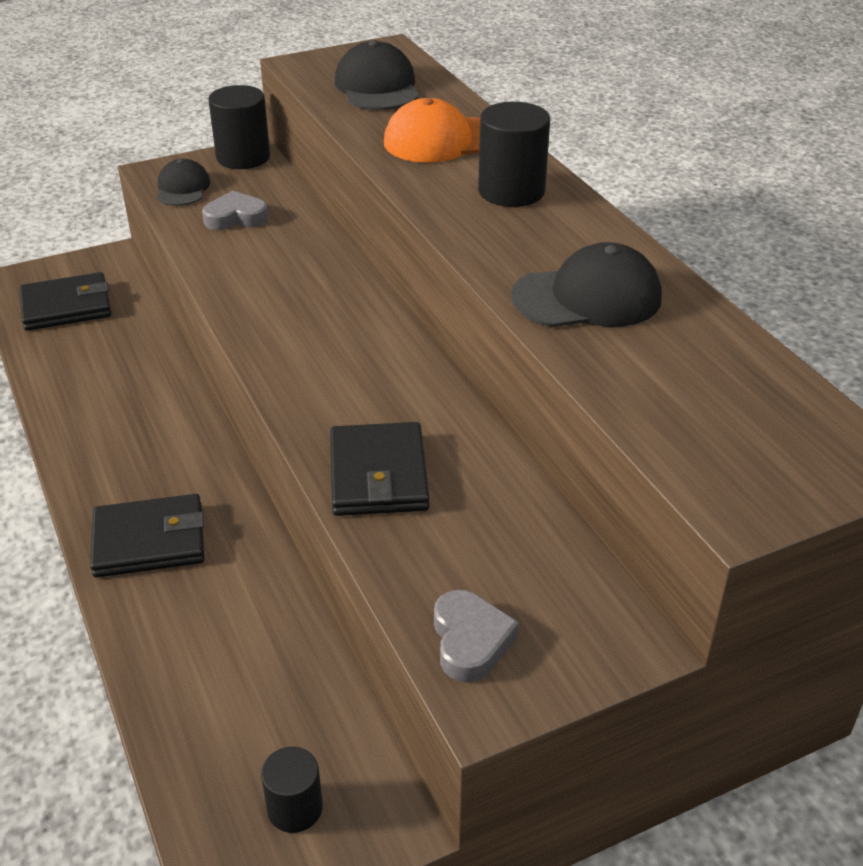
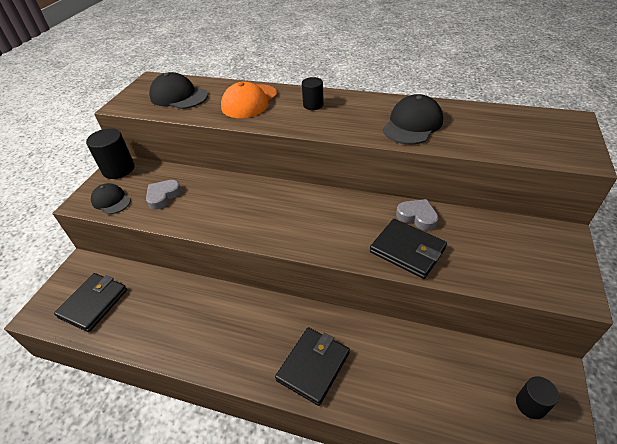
camera: 45 degrees left, 5 degrees up
(470, 641) = (537, 279): grey heart -> grey heart (417, 217)
(511, 191) = (313, 105): black cylinder -> black cylinder, size x0.61

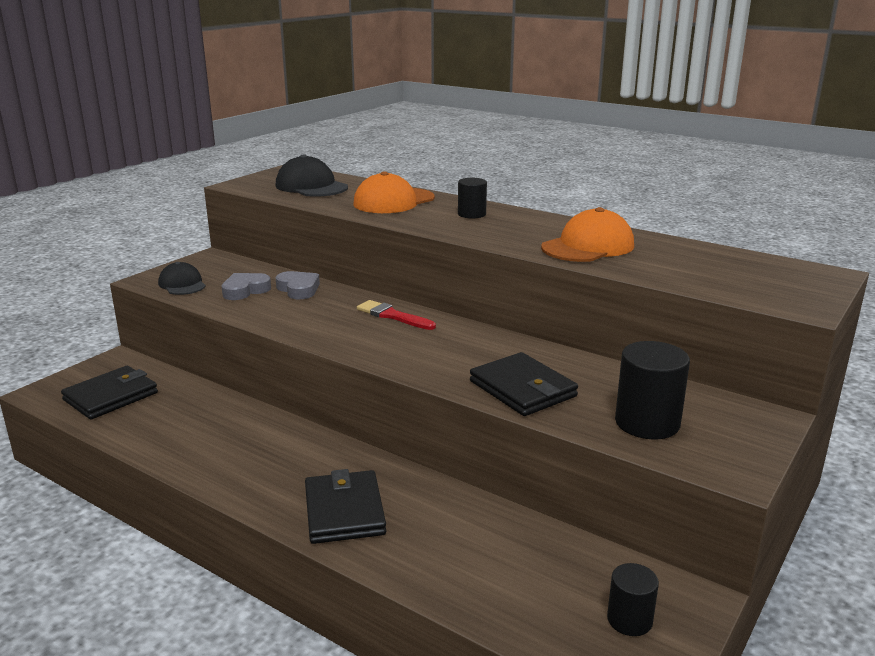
camera: 15 degrees right, 20 degrees down
(118, 169) = (208, 260): black cylinder -> black cylinder (647, 423)
(282, 197) = (392, 316): none -> red brush
(313, 366) = (344, 511): black wallet -> black wallet turned 60 degrees counterclockwise
(412, 124) = (588, 246): black cap -> orange cap
(417, 217) = (561, 363): grey heart -> grey heart (298, 289)

